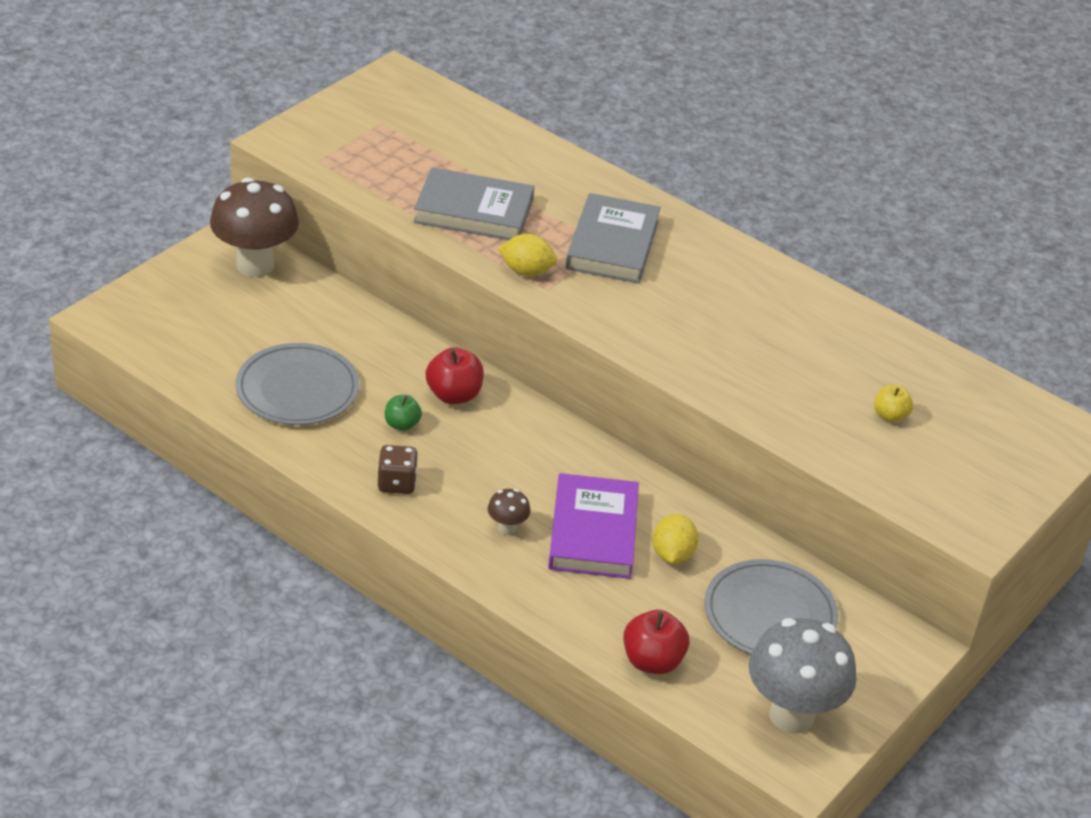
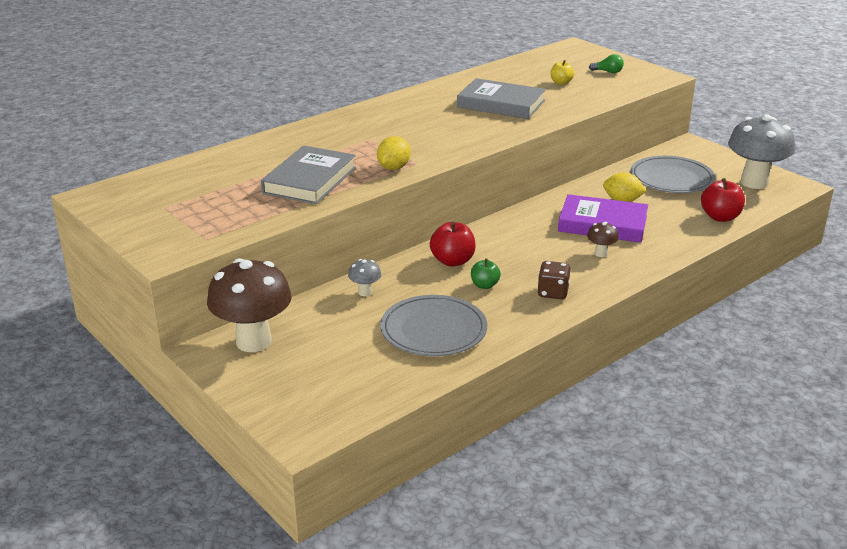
camera: 75 degrees left, 10 degrees down
(366, 331) = (365, 292): none -> grey mushroom
(612, 244) = (369, 137): grey book -> grey book (501, 104)
(965, 470) = (608, 72): none -> green light bulb

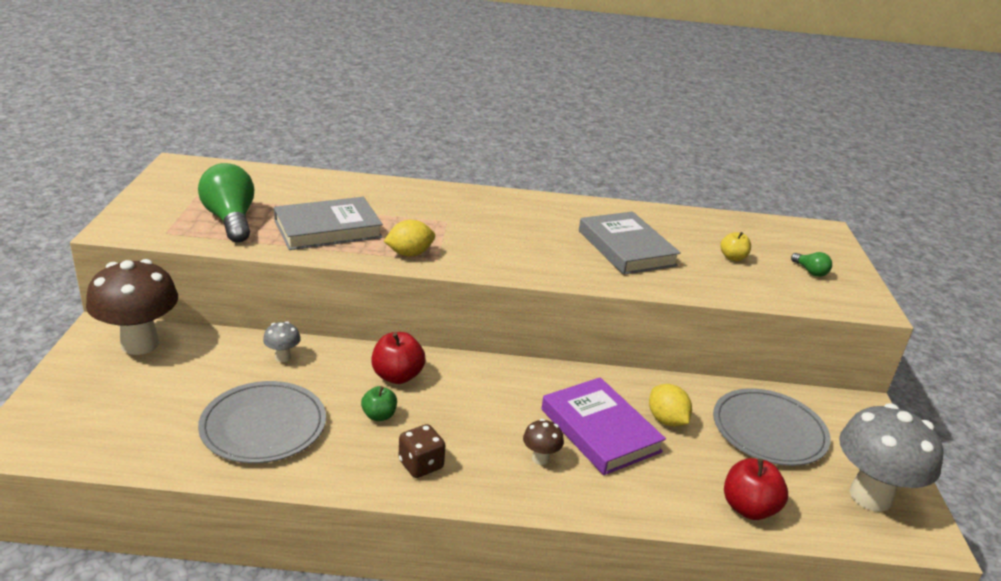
camera: 40 degrees right, 0 degrees up
(231, 208) = (231, 220): none -> green light bulb

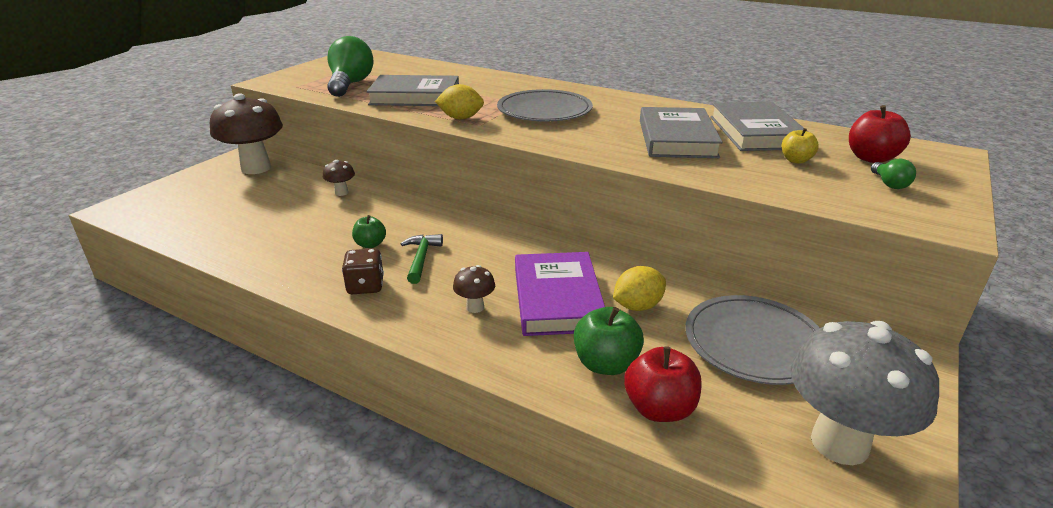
camera: 30 degrees right, 0 degrees up
(263, 426) = (278, 232): grey plate -> grey plate (544, 110)
(283, 357) = (341, 192): grey mushroom -> brown mushroom
(397, 376) = (415, 221): red apple -> red apple (871, 158)
(445, 419) = (421, 258): none -> green hammer
(666, 420) = (637, 306): yellow lemon -> yellow lemon turned 60 degrees clockwise
(680, 229) = (755, 132): none -> grey book
(684, 482) = (605, 364): none -> green apple

